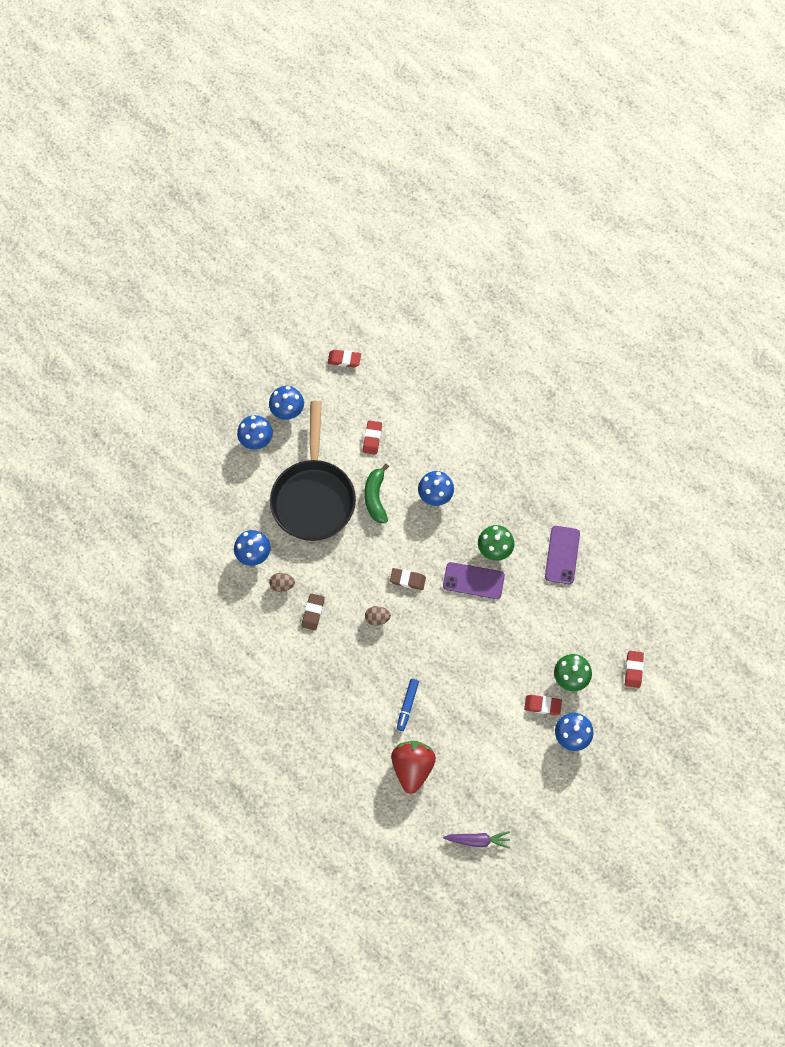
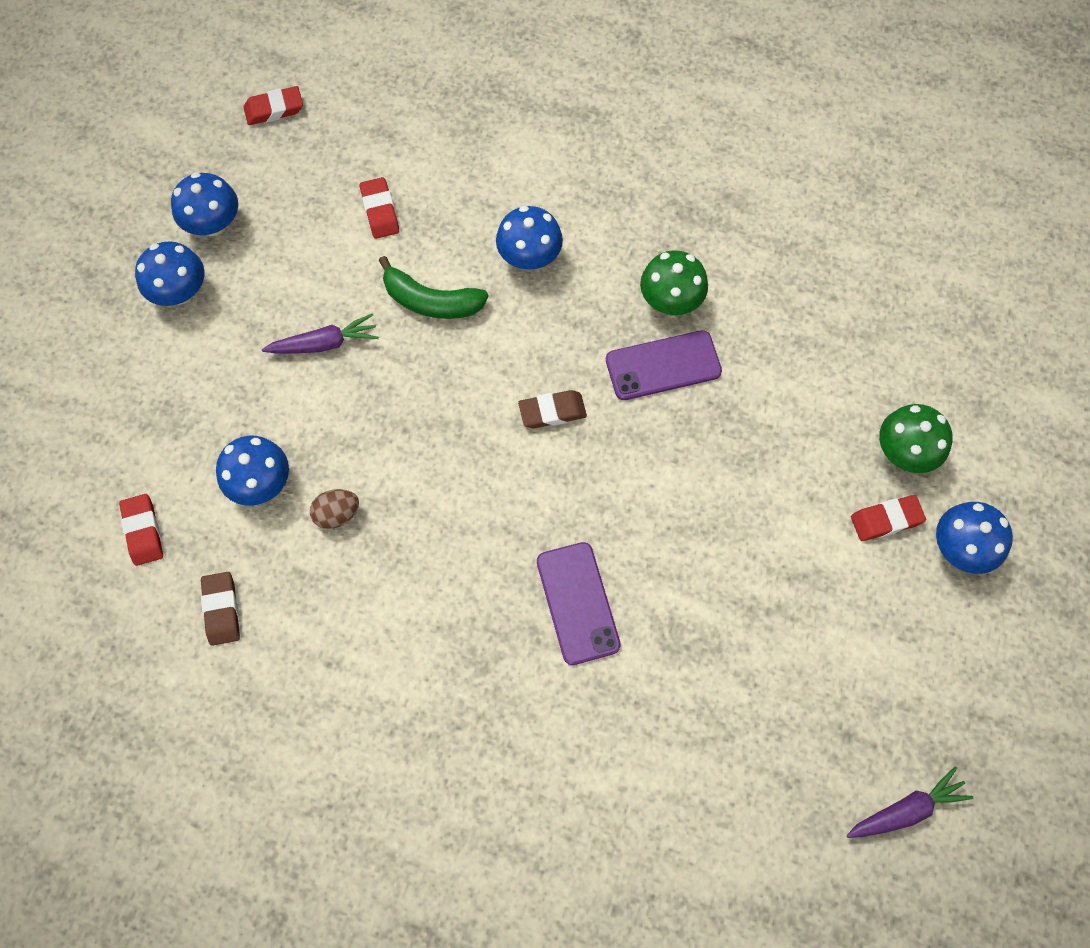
camera: 25 degrees left, 0 degrees up
(313, 497) = (324, 343): black pan -> purple carrot
(313, 612) = (414, 538): brown eraser -> brown eraser (222, 610)
(375, 497) = (431, 301): green banana -> green banana turned 45 degrees counterclockwise
(377, 618) = (532, 498): brown egg -> none
(407, 705) = (659, 626): blue marker -> none
(412, 767) = (724, 732): red strawberry -> none
(562, 555) = (784, 264): purple phone -> purple phone (577, 603)
(633, 670) = (997, 395): red eraser -> red eraser (143, 531)

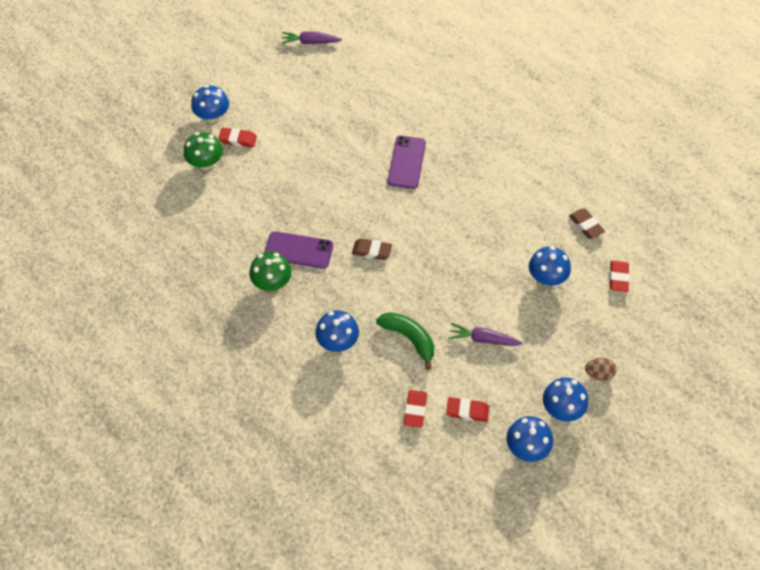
camera: 155 degrees left, 10 degrees down
(222, 610) = (586, 225): brown eraser -> brown eraser turned 45 degrees counterclockwise
(274, 109) = (456, 520): red eraser -> red eraser (467, 411)
(337, 514) = (510, 246): brown egg -> brown egg (598, 374)

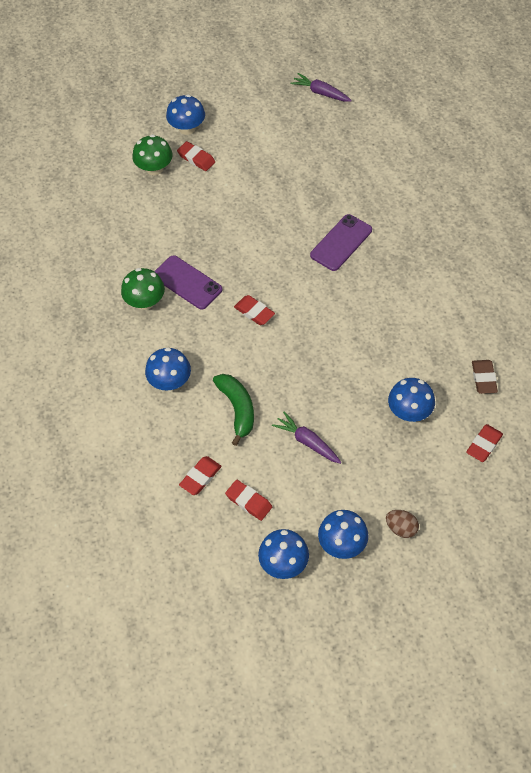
camera: 30 degrees right, 0 degrees up
(372, 251) = (254, 312): brown eraser -> red eraser

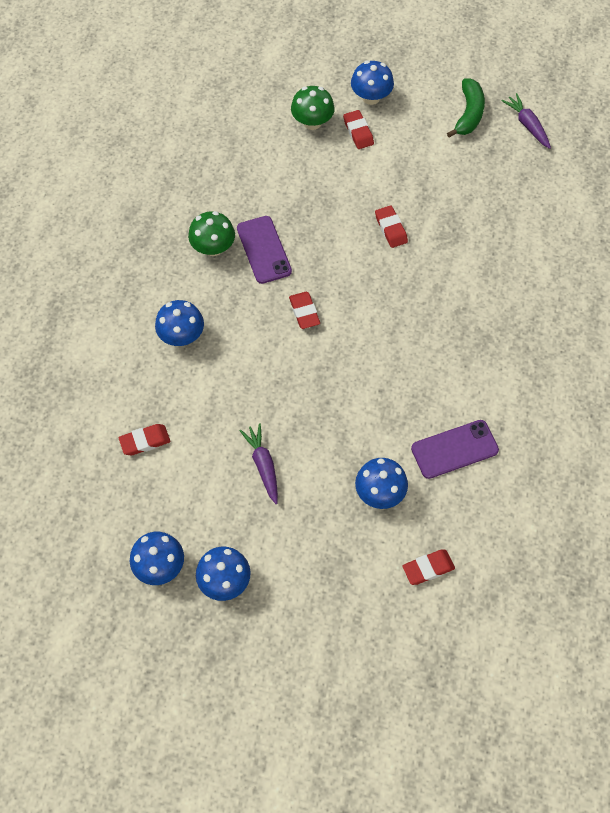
camera: 30 degrees right, 5 degrees up
(237, 409) = (223, 396): green banana -> green banana (468, 114)
(249, 501) = (170, 490): red eraser -> red eraser (391, 229)
(341, 243) = (436, 288): purple phone -> purple phone (454, 449)
(401, 528) = (289, 600): brown egg -> none
(483, 378) = (477, 502): brown eraser -> none

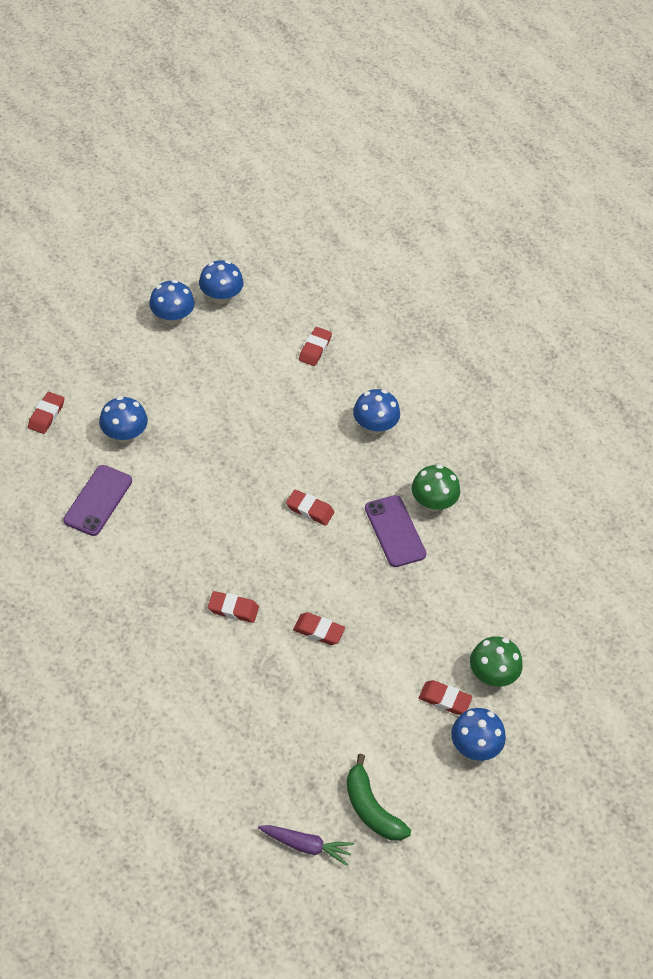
camera: 130 degrees right, 10 degrees down
(263, 465) = (221, 392): purple carrot -> none
(264, 250) = (395, 531): purple phone -> purple phone turned 45 degrees clockwise
(433, 287) = (233, 609): none -> red eraser

